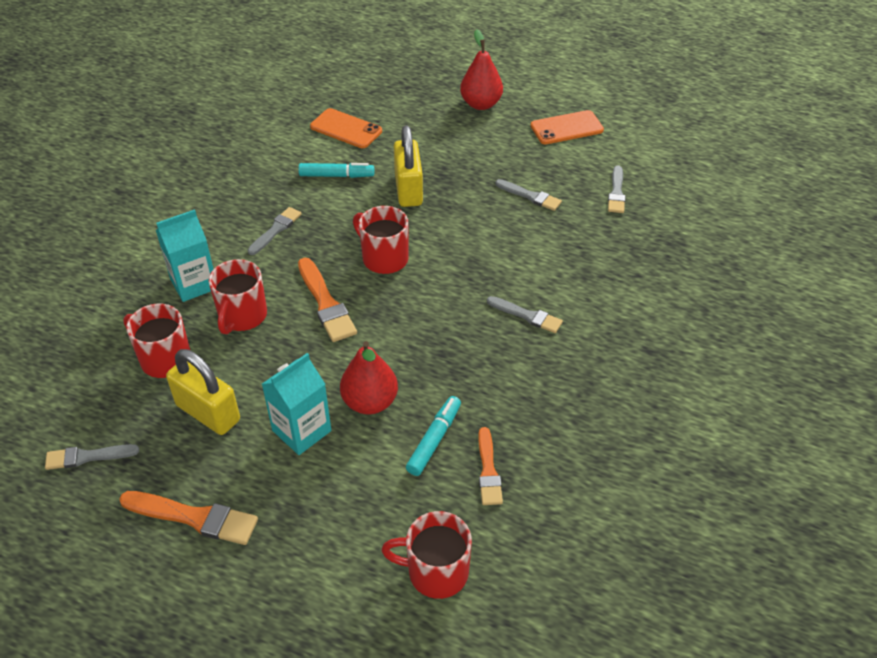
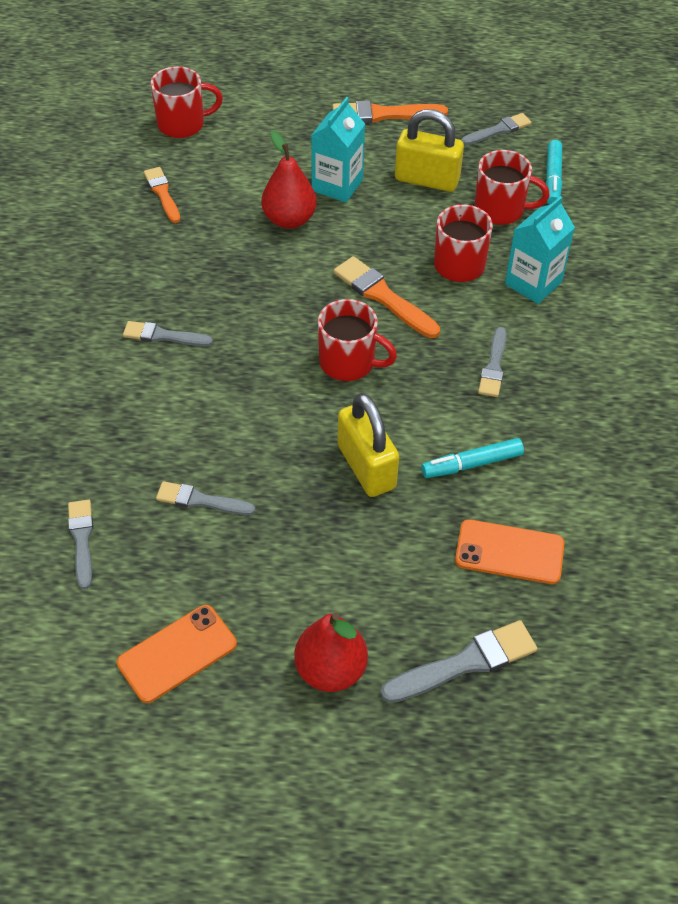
camera: 160 degrees right, 5 degrees up
(405, 92) = (465, 663): none -> grey brush
(434, 440) = (218, 204): turquoise marker -> turquoise marker (552, 178)

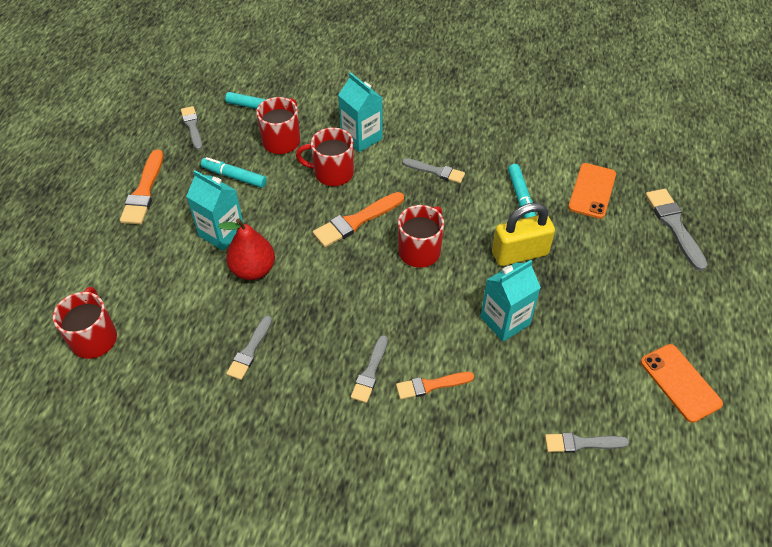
camera: 80 degrees left, 0 degrees up
(162, 193) = (188, 361): orange brush -> orange brush (431, 385)
(201, 500) = (545, 358): grey brush -> grey brush (250, 350)
(252, 456) = (505, 321): none -> turquoise carton
(330, 670) = (685, 294): red pear -> none
(427, 179) = (234, 176): yellow padlock -> turquoise marker

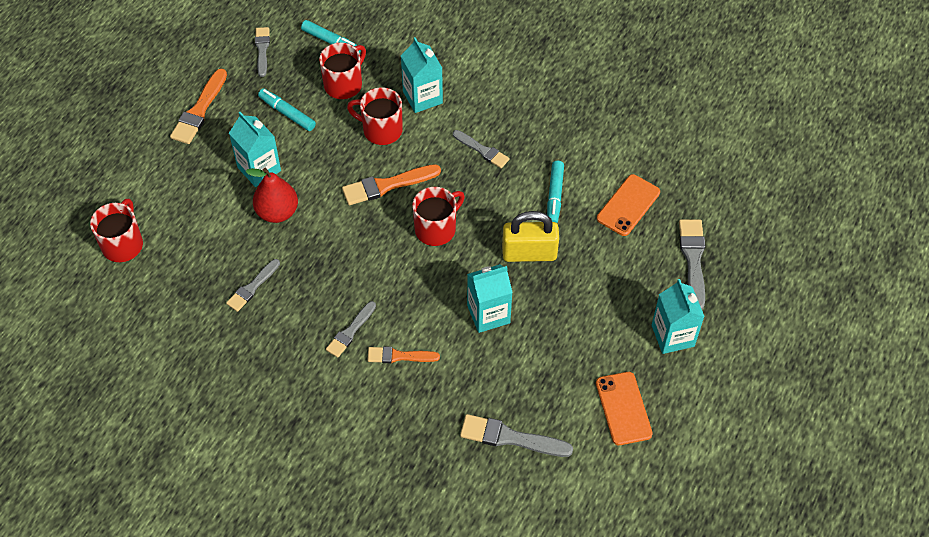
camera: 15 degrees right, 5 degrees up
(581, 443) = (510, 438): grey brush -> grey brush, size x1.51
(691, 299) = (672, 335): none -> turquoise carton

